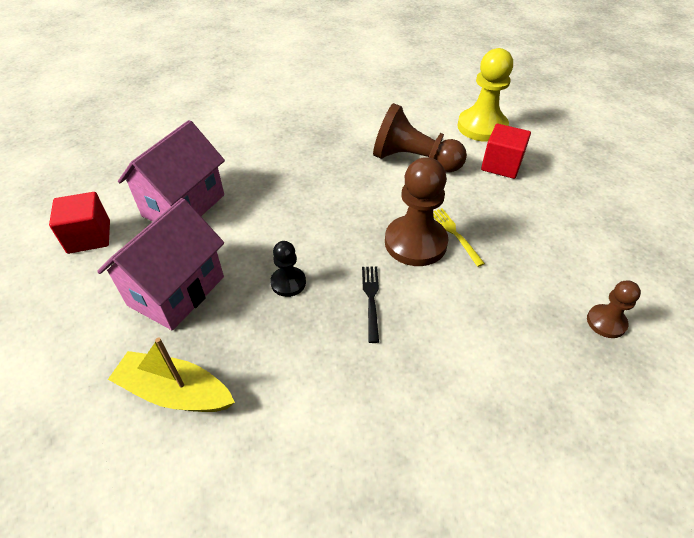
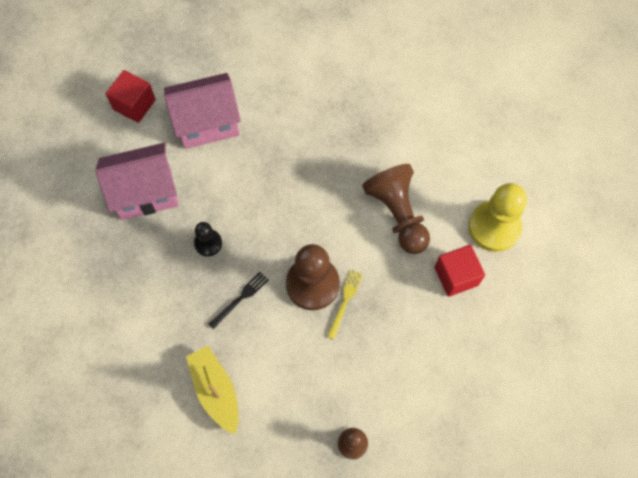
camera: 45 degrees right, 20 degrees up
(175, 392) = (92, 261): yellow boat -> yellow boat (215, 390)

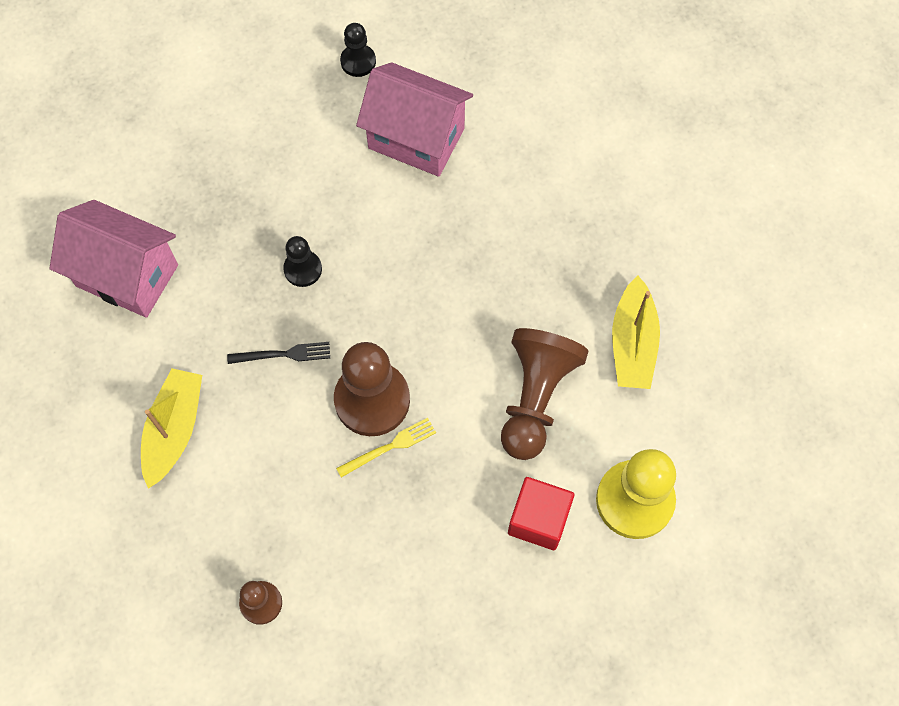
camera: 40 degrees right, 0 degrees up
(134, 105) = (358, 61): red cube -> black pawn
(146, 193) = (286, 166): pink house -> pink house (127, 275)
(421, 147) = (632, 343): none -> yellow boat

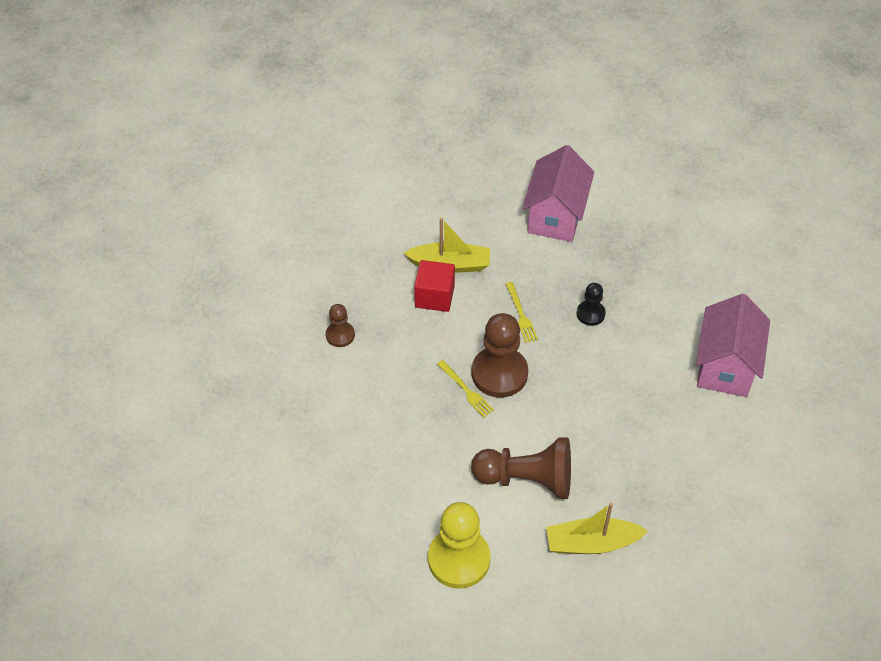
camera: 80 degrees right, 15 degrees down
(283, 354) = (521, 314): black fork -> yellow fork
(358, 61) = (780, 317): black pawn -> none
(538, 519) = (430, 494): red cube -> red cube (434, 296)

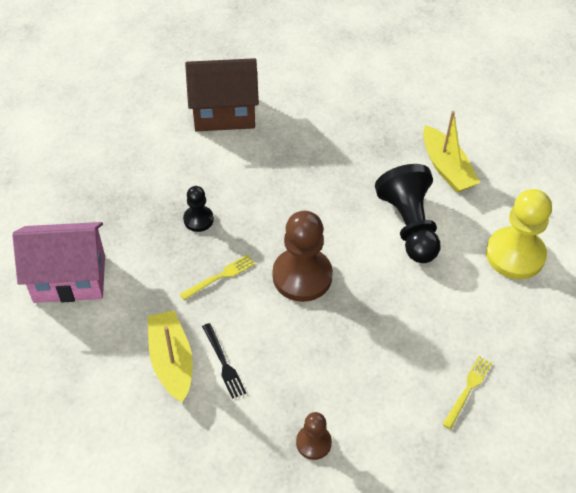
camera: 110 degrees left, 0 degrees up
(434, 296) = (223, 363): red cube -> black fork
(466, 390) = (334, 299): yellow fork -> yellow fork (468, 389)
(527, 479) = (409, 225): brown pawn -> black pawn
(725, 366) = (224, 113): pink house -> brown house

